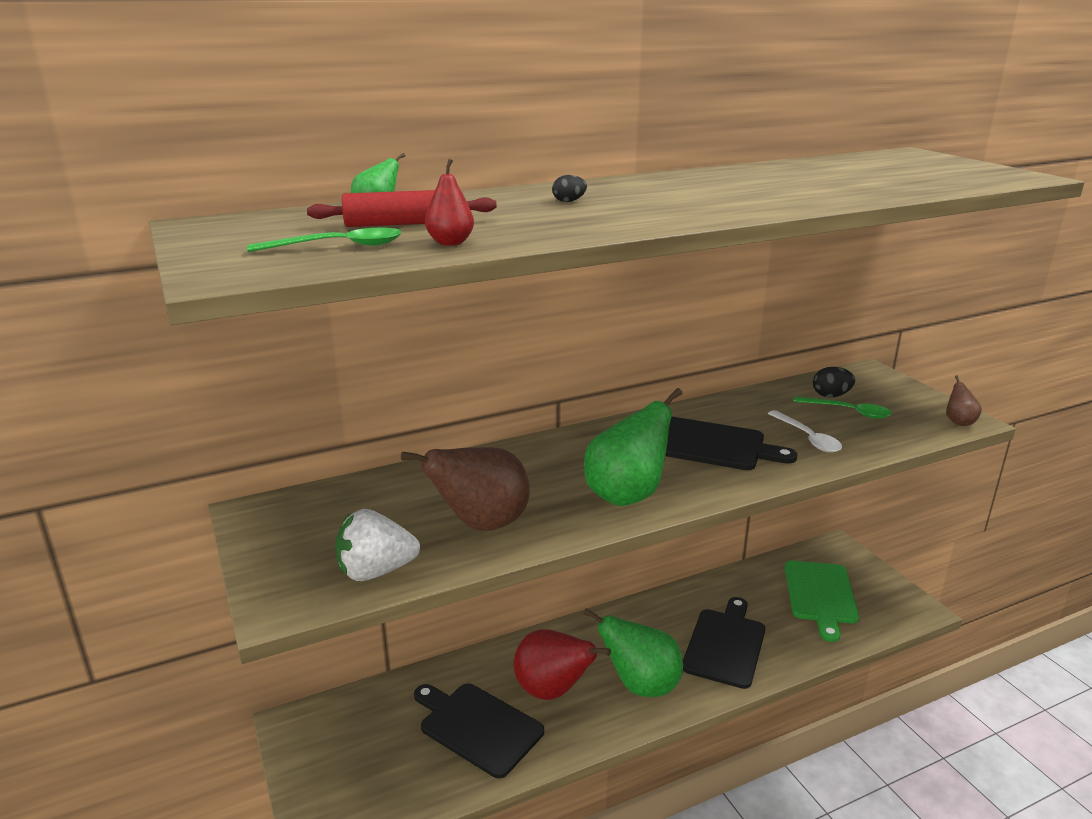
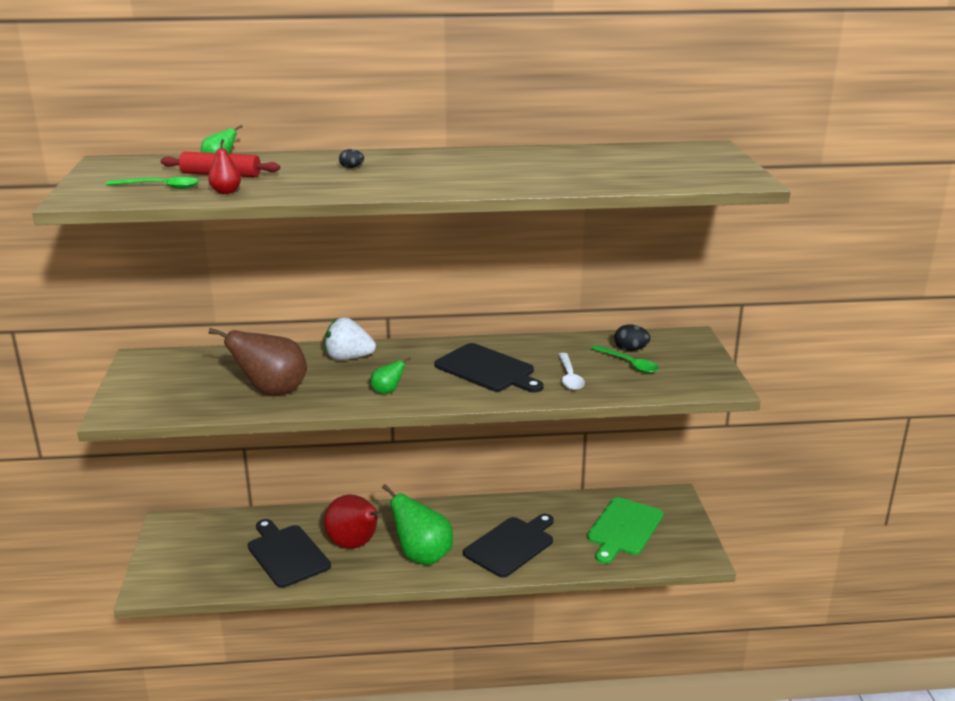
camera: 20 degrees right, 0 degrees up
(376, 571) = (184, 406): white strawberry -> white strawberry (348, 358)
(627, 495) = (387, 392): green pear -> green pear, size x0.47
(959, 422) = (714, 387): brown pear -> none

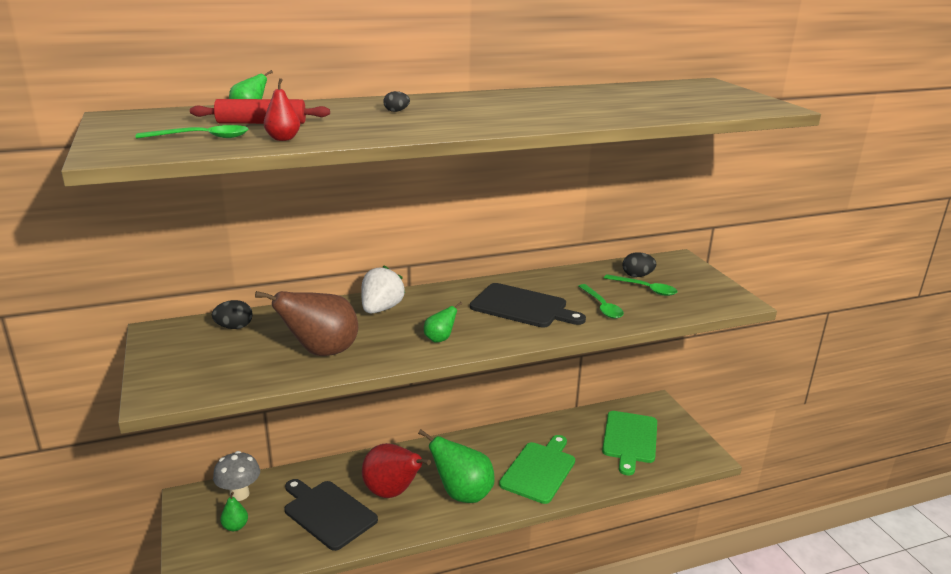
camera: 15 degrees left, 0 degrees up
(199, 553) = (235, 526): none -> green pear
(207, 361) = (234, 327): none -> black egg
(213, 526) = (239, 494): none -> grey mushroom
(348, 358) = (381, 309): white strawberry -> white strawberry turned 120 degrees clockwise
(511, 545) = (539, 470): black cutting board -> green cutting board
(569, 377) = (602, 307): white spoon -> green spoon

